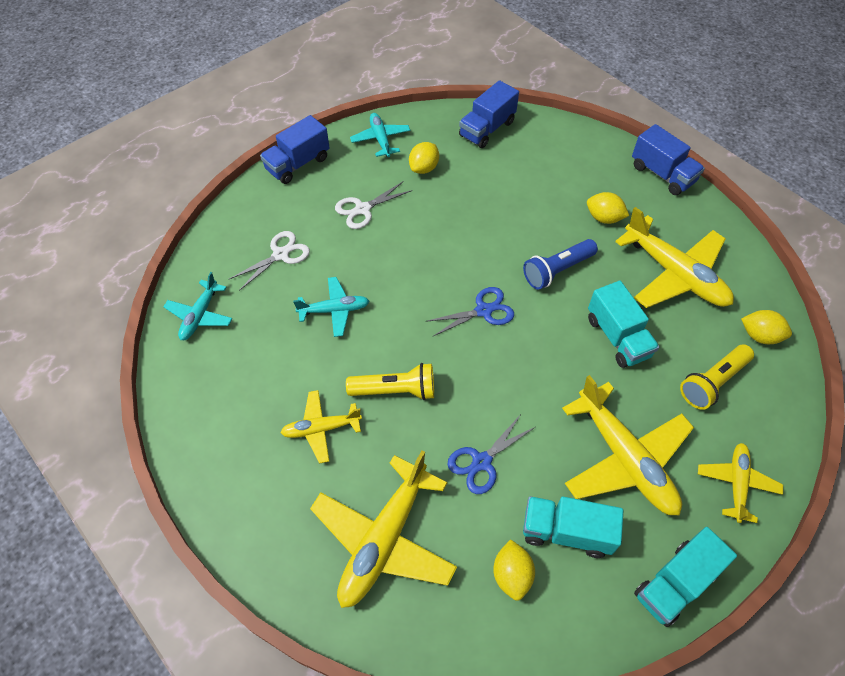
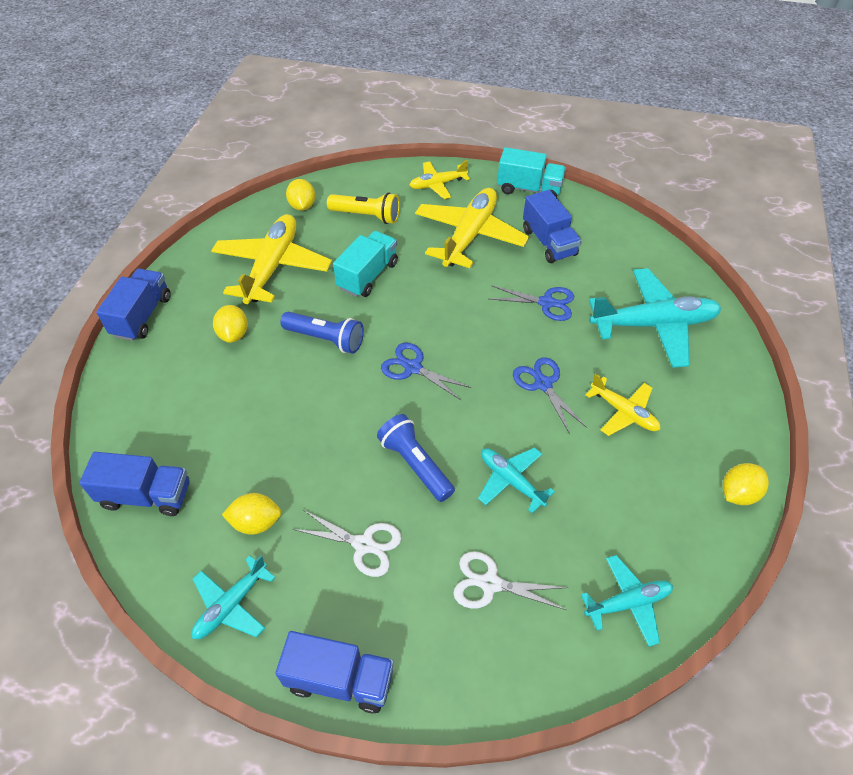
camera: 125 degrees left, 5 degrees down
(384, 539) = (653, 324): yellow plane -> turquoise plane
(395, 264) = (415, 464): none -> blue flashlight
(395, 390) = (543, 384): yellow flashlight -> blue scissors
(512, 575) = (602, 254): yellow lemon -> yellow lemon (738, 493)
(566, 532) = (548, 242): turquoise truck -> blue truck

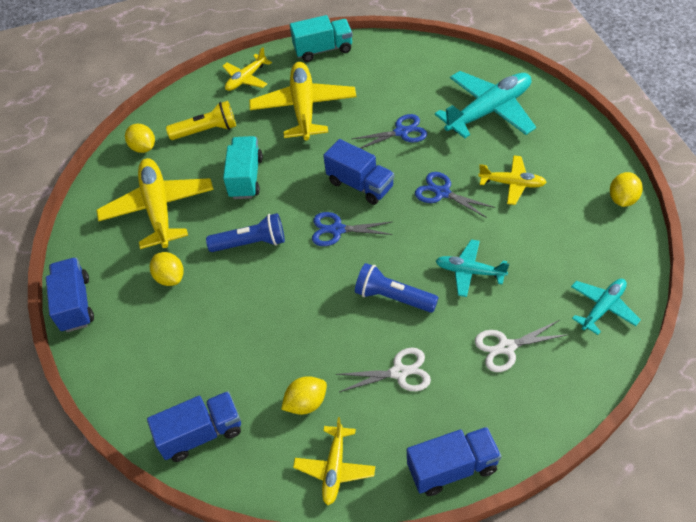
camera: 25 degrees left, 0 degrees up
(231, 605) = (335, 469): turquoise plane -> yellow plane
(548, 242) = (369, 85): blue truck -> blue truck (360, 185)

